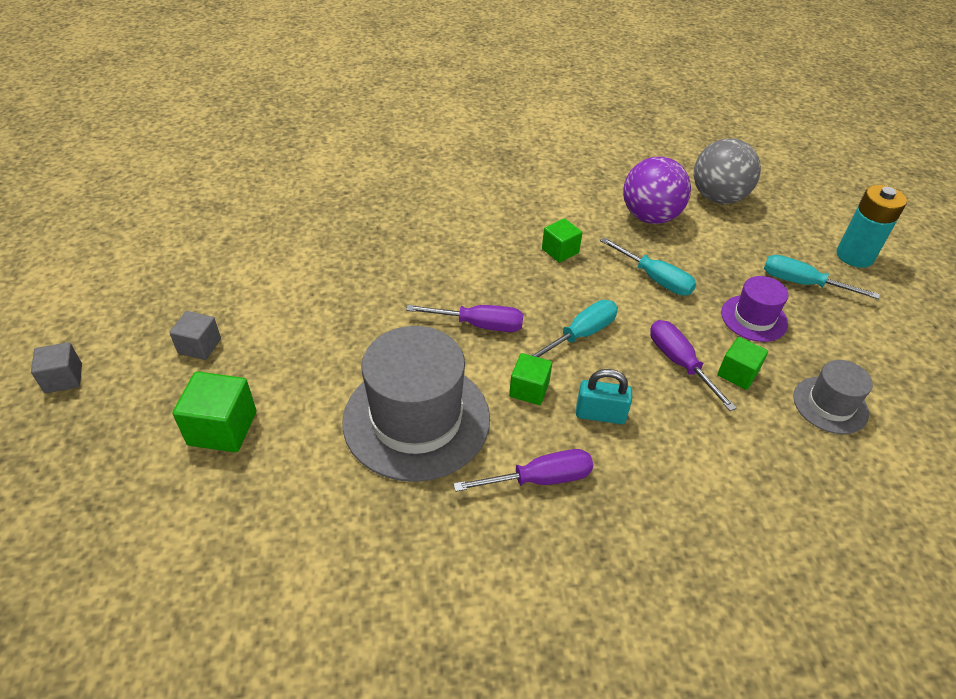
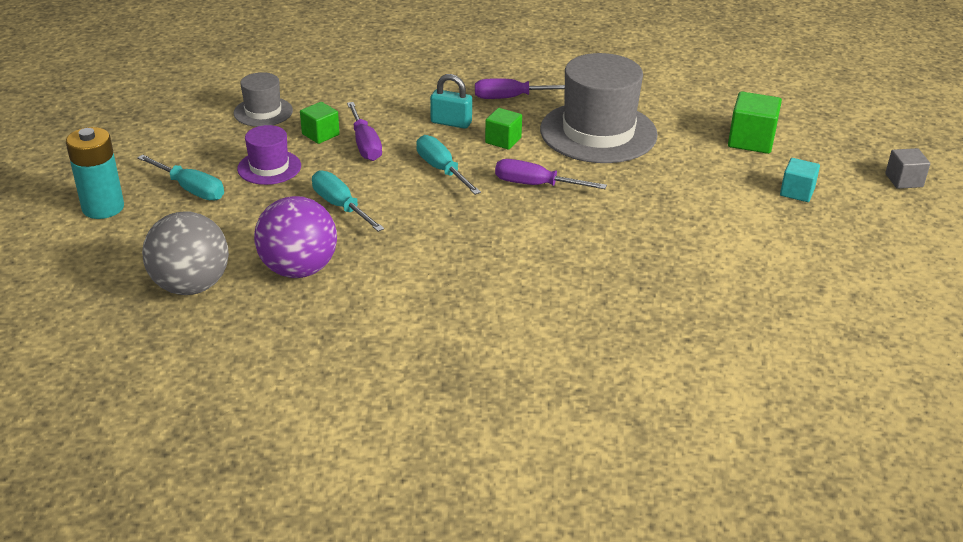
camera: 170 degrees left, 10 degrees down
(200, 346) = (797, 192): grey cube -> turquoise cube
(560, 251) = (429, 241): green cube -> none
(581, 335) = (442, 170): turquoise screwdriver -> turquoise screwdriver turned 90 degrees clockwise

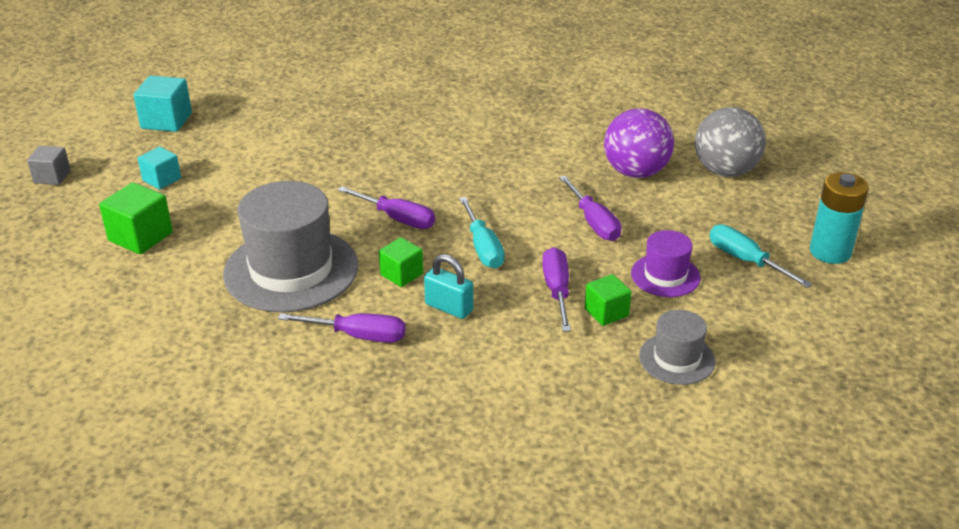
camera: 165 degrees left, 0 degrees up
(341, 206) = (593, 222): turquoise screwdriver -> purple screwdriver
(879, 260) = (166, 121): none -> turquoise cube

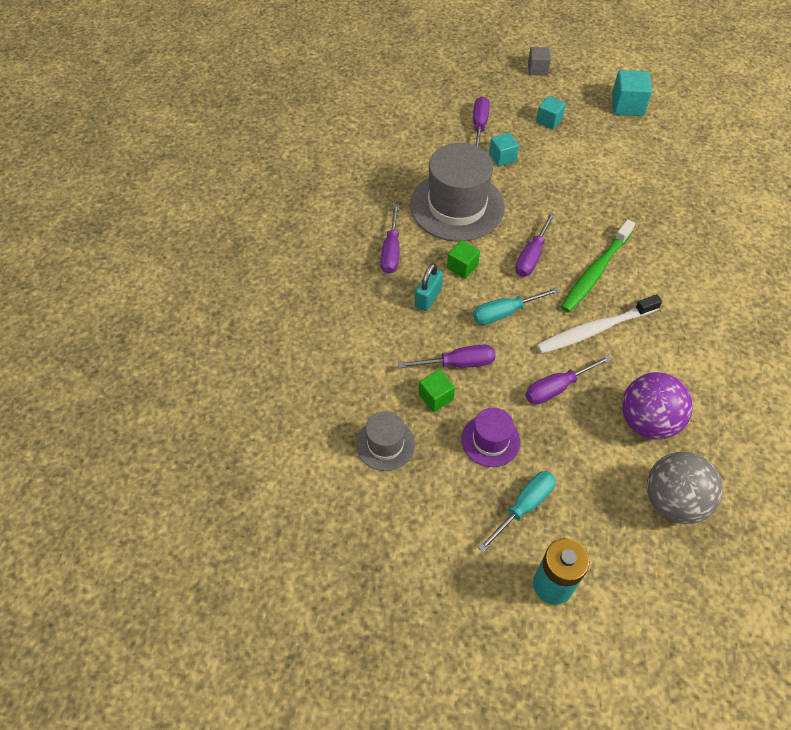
camera: 85 degrees right, 20 degrees up
(140, 237) = (479, 126): green cube -> purple screwdriver
(213, 223) = (502, 157): none -> turquoise cube
(431, 177) = (596, 271): none -> green toothbrush
(515, 188) = (595, 330): none -> white toothbrush

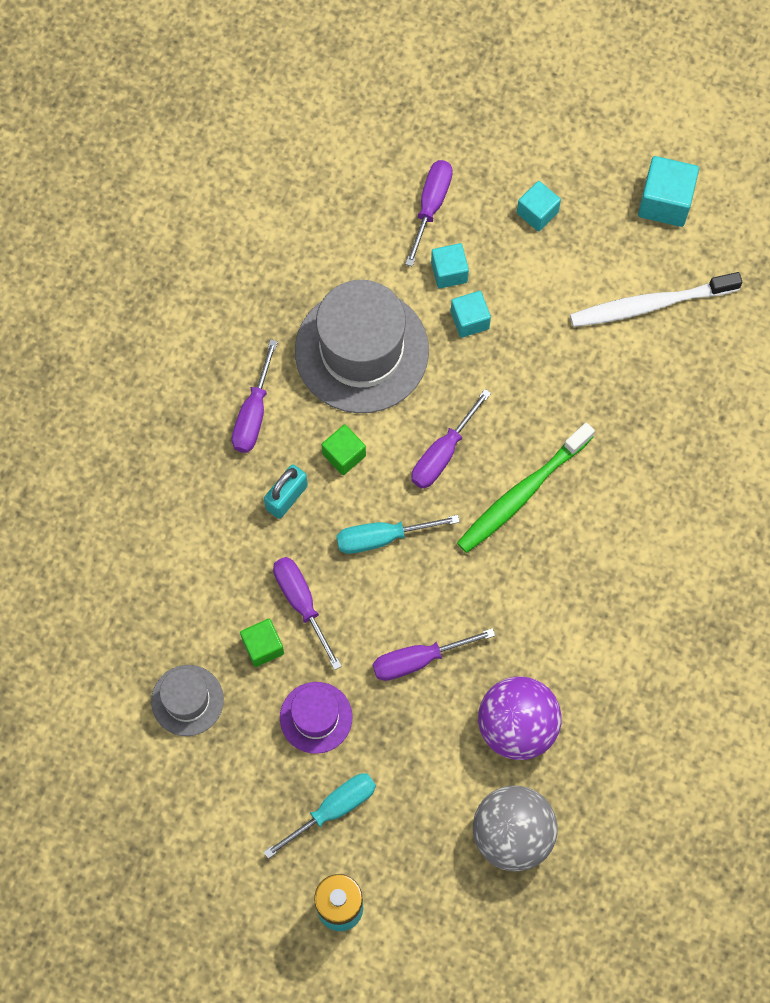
camera: 10 degrees right, 15 degrees up
(458, 363) = (302, 603): purple screwdriver -> purple screwdriver turned 120 degrees counterclockwise
(524, 180) = (469, 320): none -> turquoise cube
(537, 69) = (550, 105): grey cube -> none
(595, 330) = (493, 583): white toothbrush -> white toothbrush (650, 304)

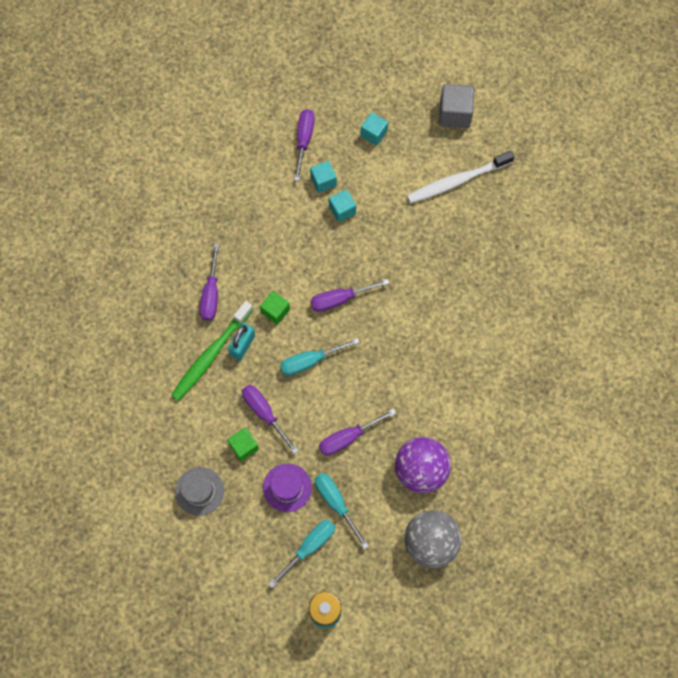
camera: 10 degrees left, 0 degrees up
(361, 351) = (275, 241): grey hat -> none
(383, 753) = (336, 503): none -> turquoise screwdriver
(443, 453) = (340, 299): purple screwdriver -> purple screwdriver turned 45 degrees clockwise
(522, 493) = (397, 316): green toothbrush -> green toothbrush (211, 354)
(665, 202) = (454, 114): turquoise cube -> grey cube

